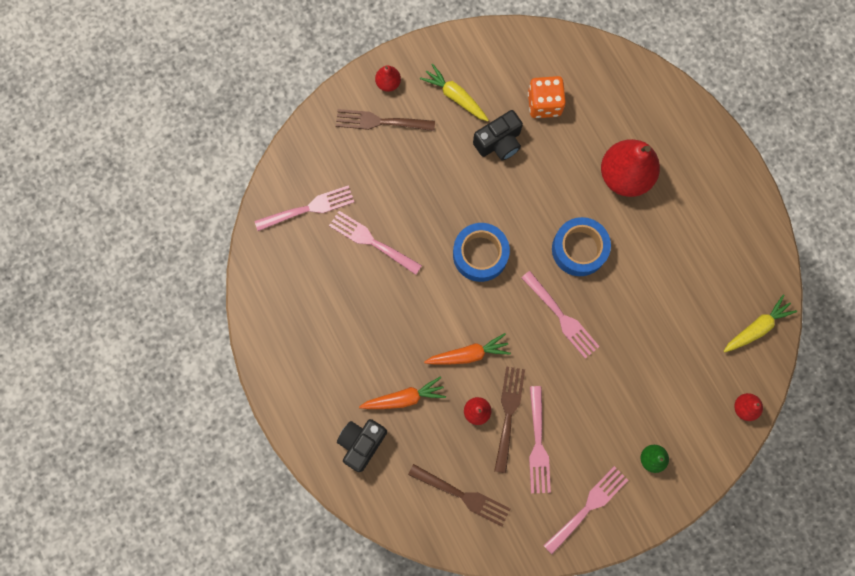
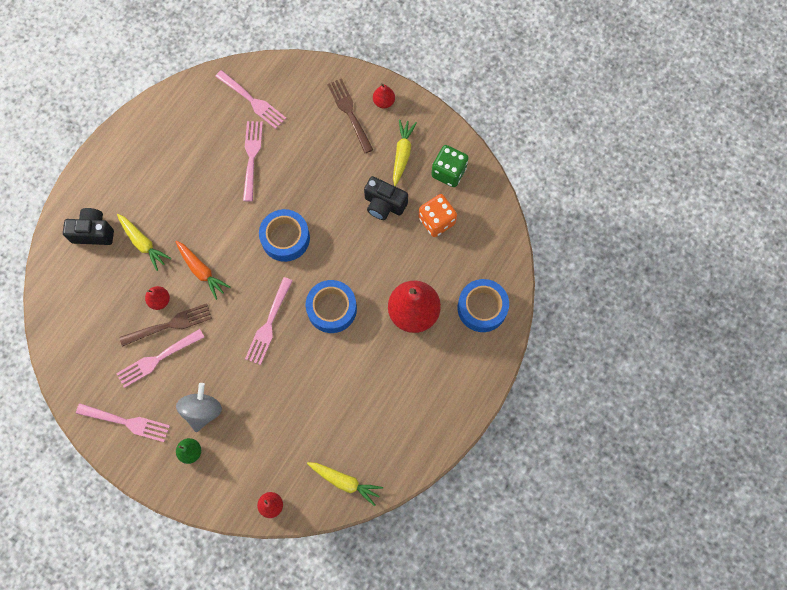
camera: 60 degrees right, 5 degrees down
(404, 398) = (143, 243): orange carrot -> yellow carrot
(462, 495) = (89, 324): brown fork -> none
(500, 65) = (448, 172): none -> green dice
(616, 426) = (202, 411): none -> grey spinning top
(655, 112) = (482, 308): none -> blue tape

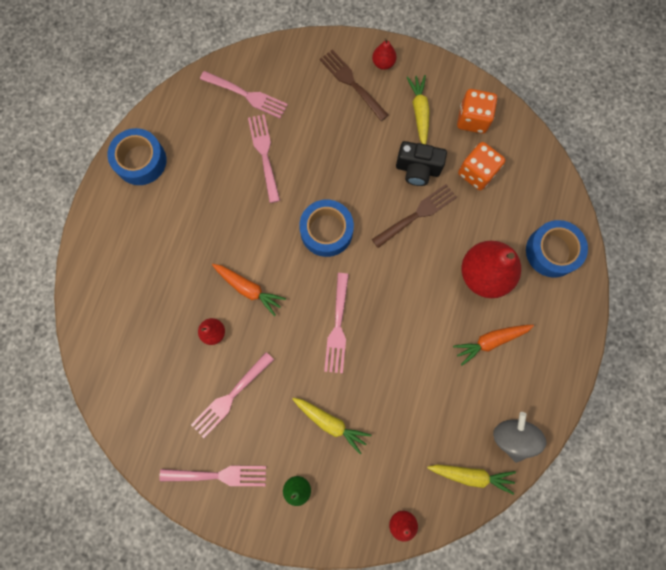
camera: 15 degrees left, 5 degrees up
(93, 232) = (119, 277): black camera -> none
(143, 243) = (177, 275): yellow carrot -> yellow carrot (330, 423)
(169, 325) = (232, 356): brown fork -> brown fork (417, 215)
(202, 411) = (296, 440): grey spinning top -> grey spinning top (512, 436)
(332, 309) = (398, 293): blue tape -> blue tape (140, 161)
(400, 372) = (490, 341): none -> orange carrot
(448, 172) = (472, 119): green dice -> orange dice

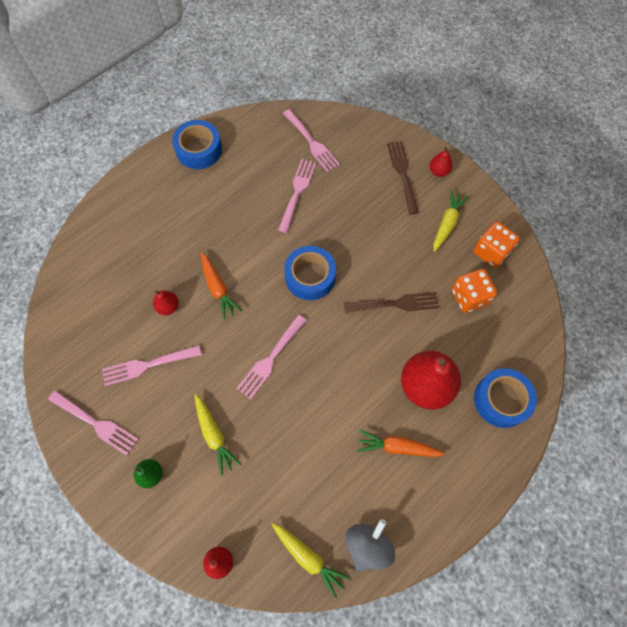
camera: 30 degrees right, 10 degrees down
(417, 169) = (418, 268): black camera -> none

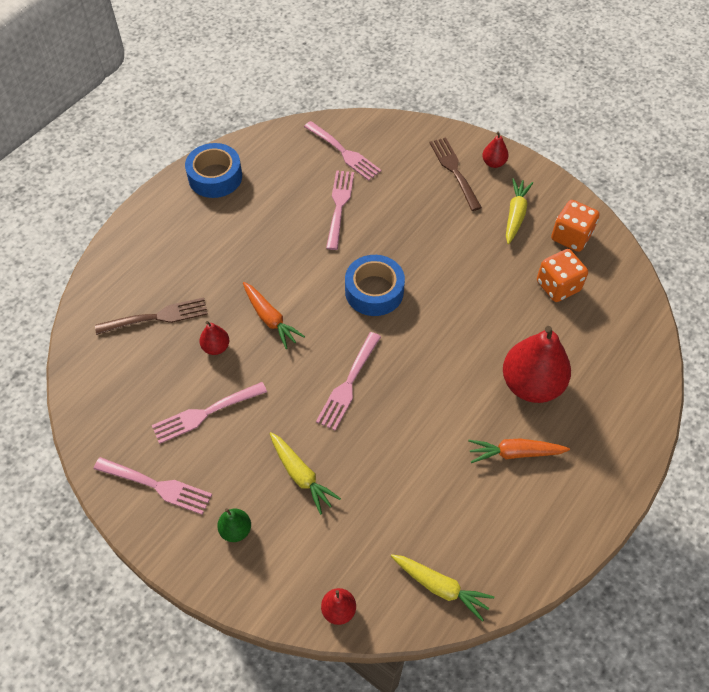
camera: 10 degrees left, 10 degrees down
(367, 545) = (505, 562): grey spinning top -> none
(395, 304) = (477, 305): brown fork -> brown fork (156, 317)
(501, 400) = (618, 386): blue tape -> none

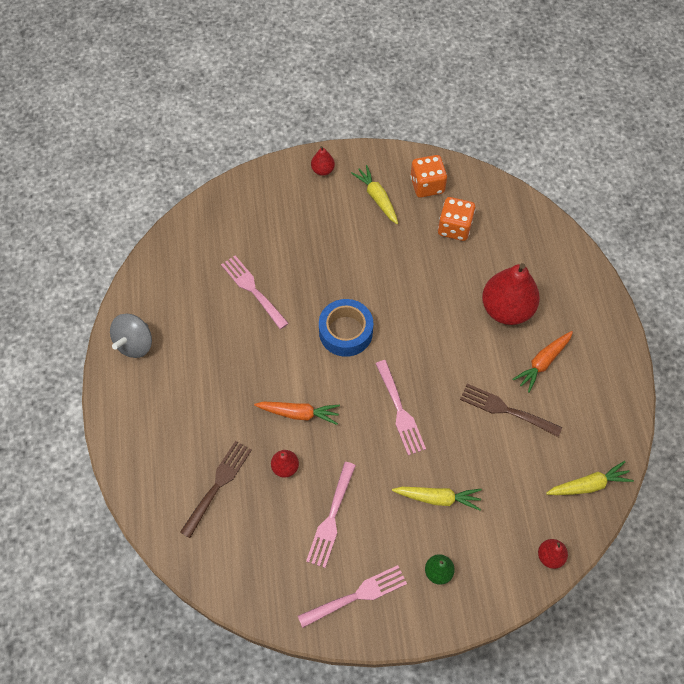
camera: 45 degrees left, 5 degrees up
(215, 177) = (135, 344): blue tape -> grey spinning top
(343, 152) = (209, 246): pink fork -> none
(454, 171) = (303, 197): brown fork -> brown fork (506, 410)

